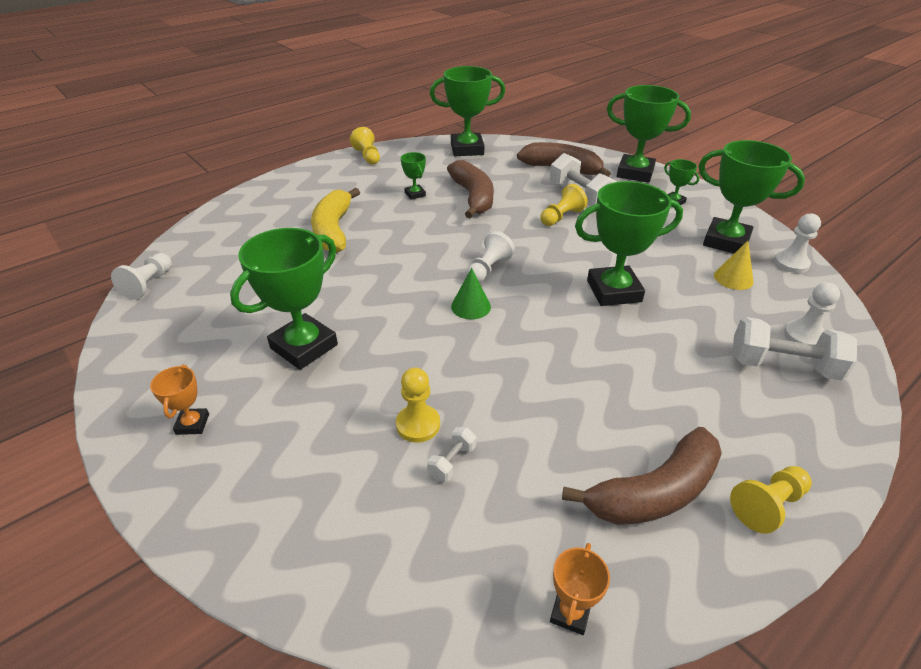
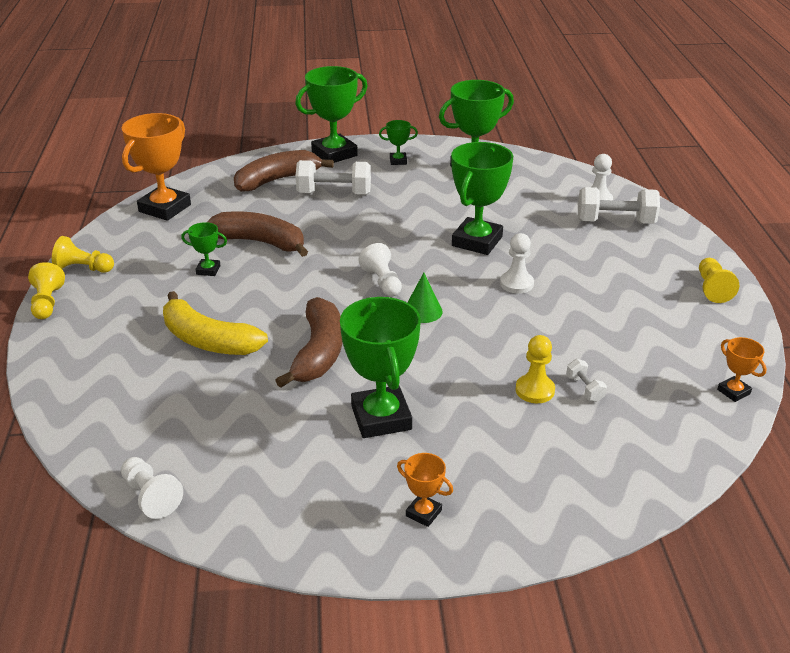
camera: 55 degrees left, 5 degrees down
(467, 149) = (165, 208): green trophy -> orange trophy
(561, 217) = (352, 216): yellow pawn -> yellow pawn (47, 303)
(654, 492) = (674, 321): brown banana -> brown banana (318, 352)
(733, 278) = (516, 190): yellow cone -> none
(782, 366) = (615, 222): white dumbbell -> white dumbbell turned 45 degrees clockwise
(791, 263) = (525, 162): white pawn -> white pawn (516, 284)

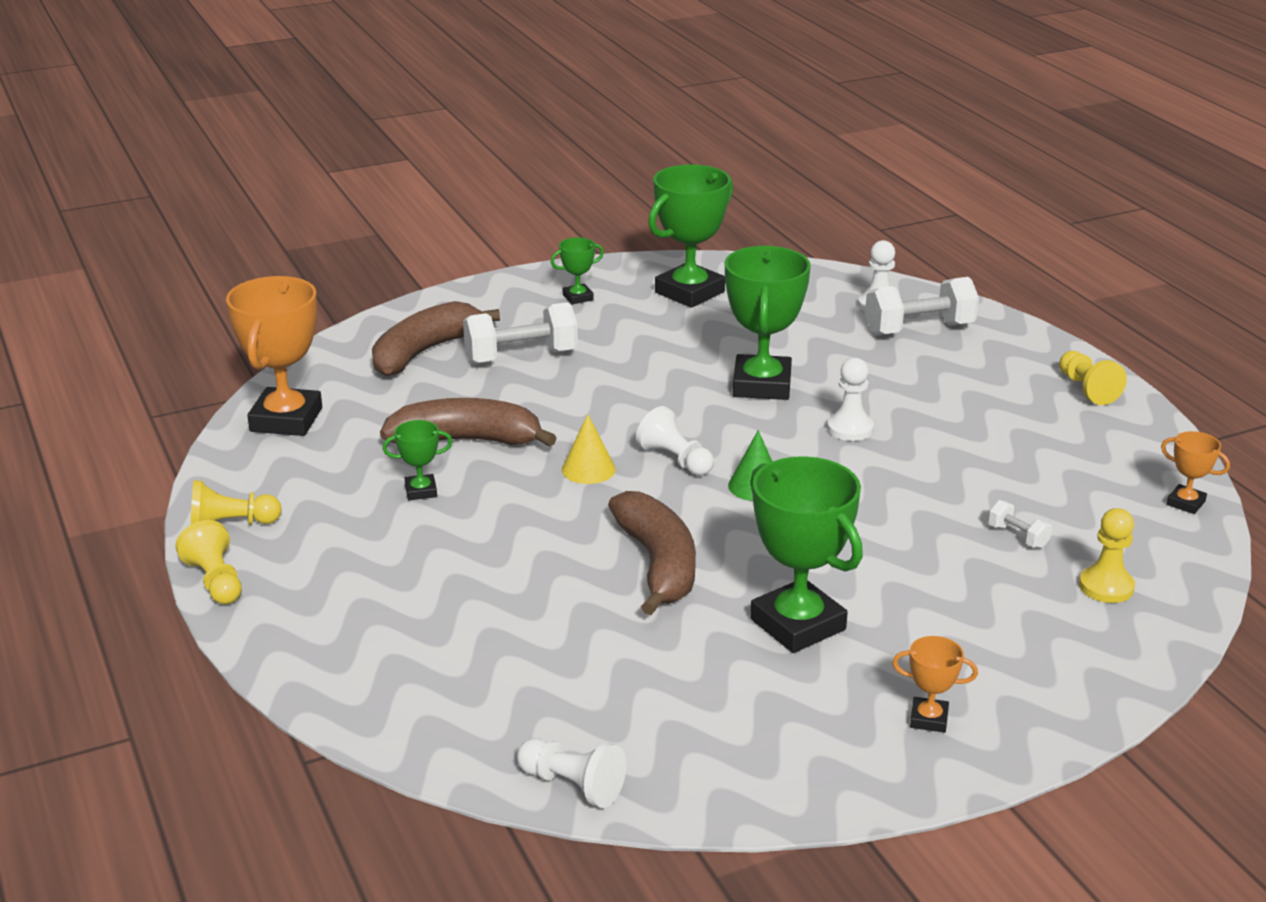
camera: 20 degrees left, 5 degrees down
(208, 340) = (495, 581): yellow banana -> none
(321, 277) = (588, 469): none -> yellow cone
(334, 154) = (479, 302): green trophy -> none
(535, 390) = (961, 551): yellow pawn -> yellow pawn (1106, 587)

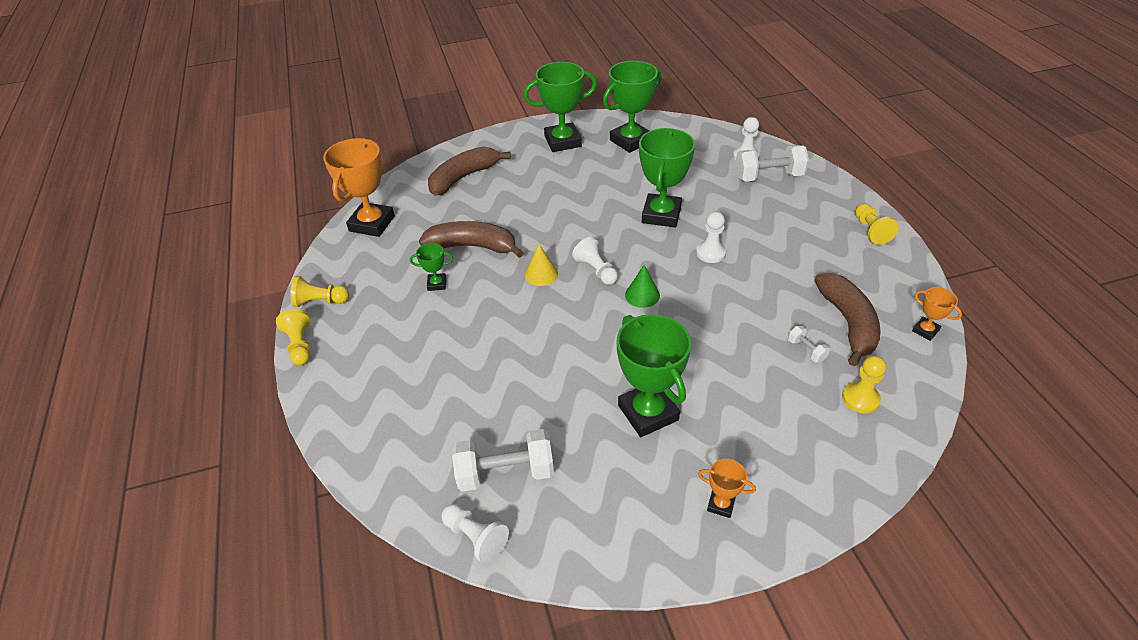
camera: 10 degrees right, 15 degrees up
(521, 356) = (519, 184): white dumbbell -> white dumbbell (505, 472)
(578, 297) = (563, 141): green trophy -> green trophy, size x2.11
(657, 564) = (568, 354): brown banana -> brown banana (848, 323)

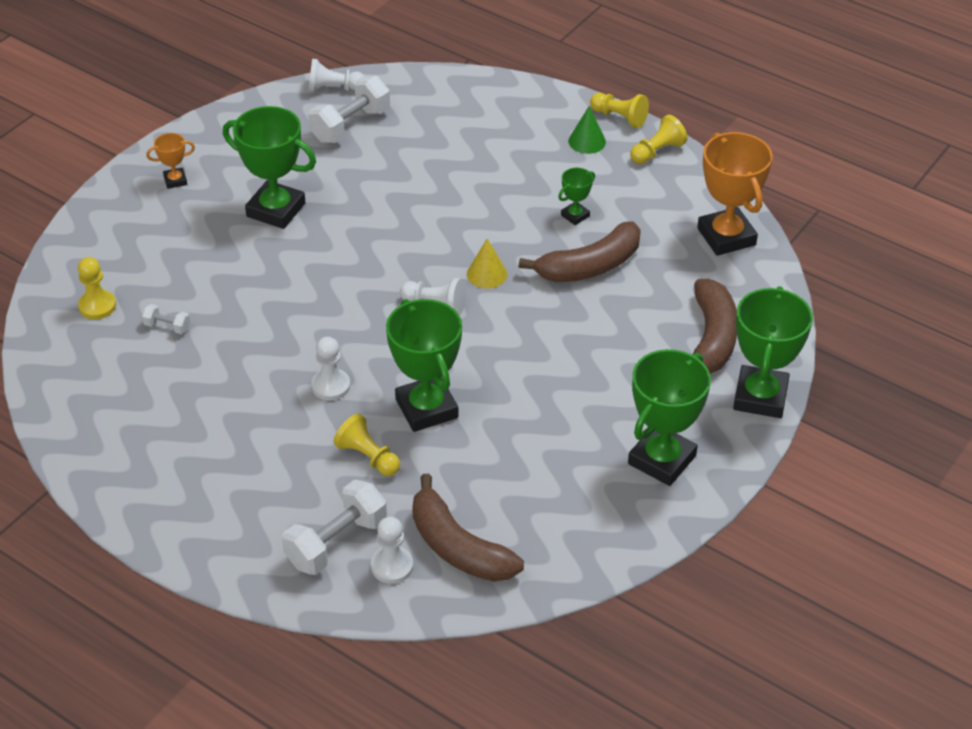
camera: 140 degrees right, 0 degrees up
(630, 141) = (573, 511): green trophy -> green trophy (760, 397)
(642, 295) = (365, 303): green cone -> green cone (587, 141)
(848, 323) = (138, 374): brown banana -> brown banana (458, 547)
(870, 231) = (159, 514): yellow pawn -> yellow pawn (368, 457)
(925, 330) = (54, 405): orange trophy -> none

